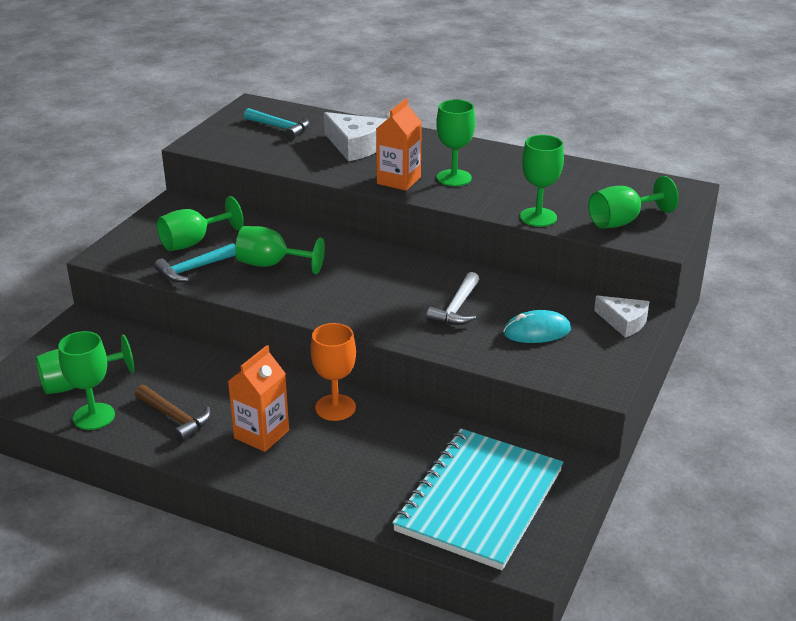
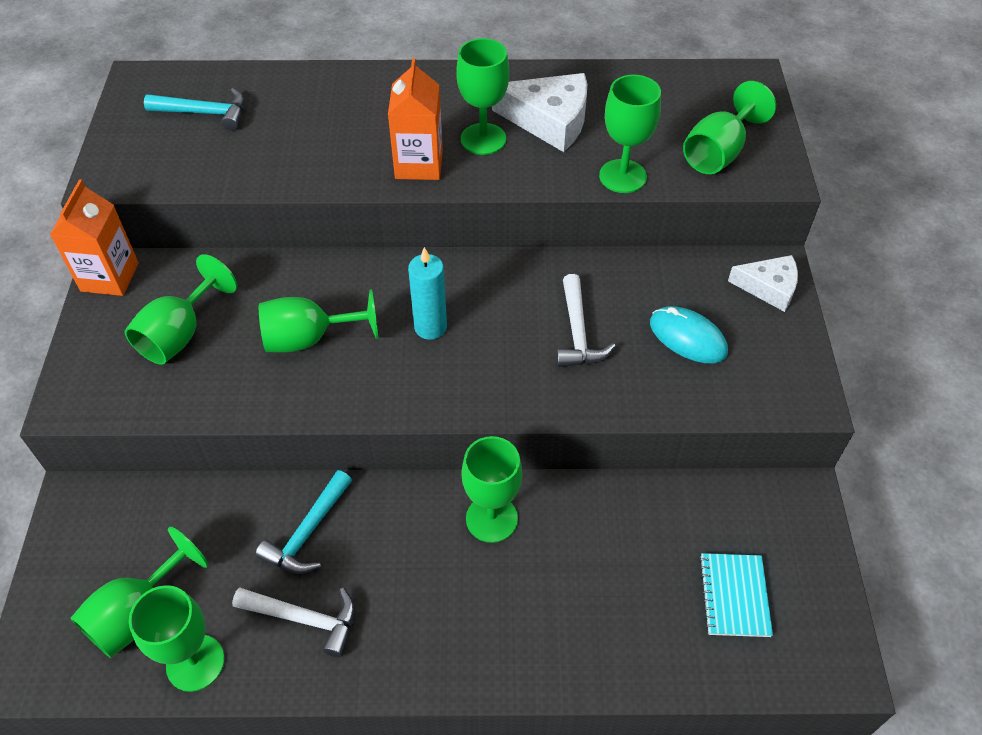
camera: 25 degrees left, 20 degrees up
(175, 418) = (305, 619): brown hammer -> white hammer
(193, 269) = (210, 383): turquoise hammer -> turquoise hammer (308, 533)
(261, 434) = (429, 600): orange carton -> orange carton (110, 277)
(335, 407) = (491, 519): orange goblet -> green goblet
(356, 146) = (326, 118): white cheese -> white cheese (549, 121)
(356, 279) = (430, 327): none -> turquoise candle
(479, 500) = (734, 596): turquoise notebook -> turquoise notebook, size x0.44
(536, 331) = (687, 337): turquoise mouse -> turquoise mouse turned 75 degrees clockwise

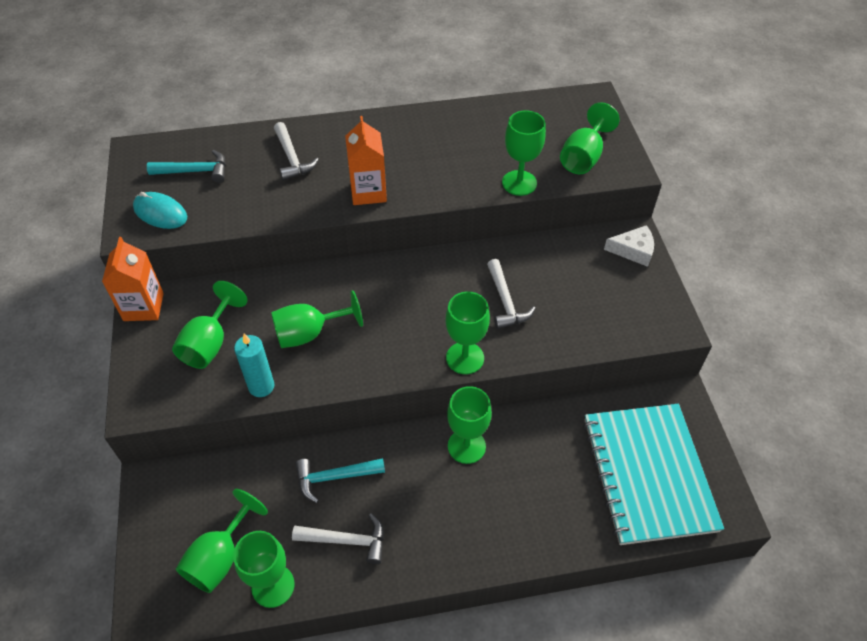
camera: 10 degrees left, 0 degrees up
(308, 533) = (334, 477): turquoise hammer -> turquoise hammer turned 60 degrees clockwise
(331, 111) = (292, 158): none -> white hammer
(430, 327) = (398, 312): turquoise candle -> turquoise candle (261, 386)
(483, 139) = (411, 167): green goblet -> green goblet (465, 358)
(549, 121) = (457, 147): white cheese -> none
(687, 337) = (584, 294): turquoise mouse -> turquoise mouse (160, 213)
(734, 596) = (648, 474): turquoise notebook -> turquoise notebook, size x2.29

